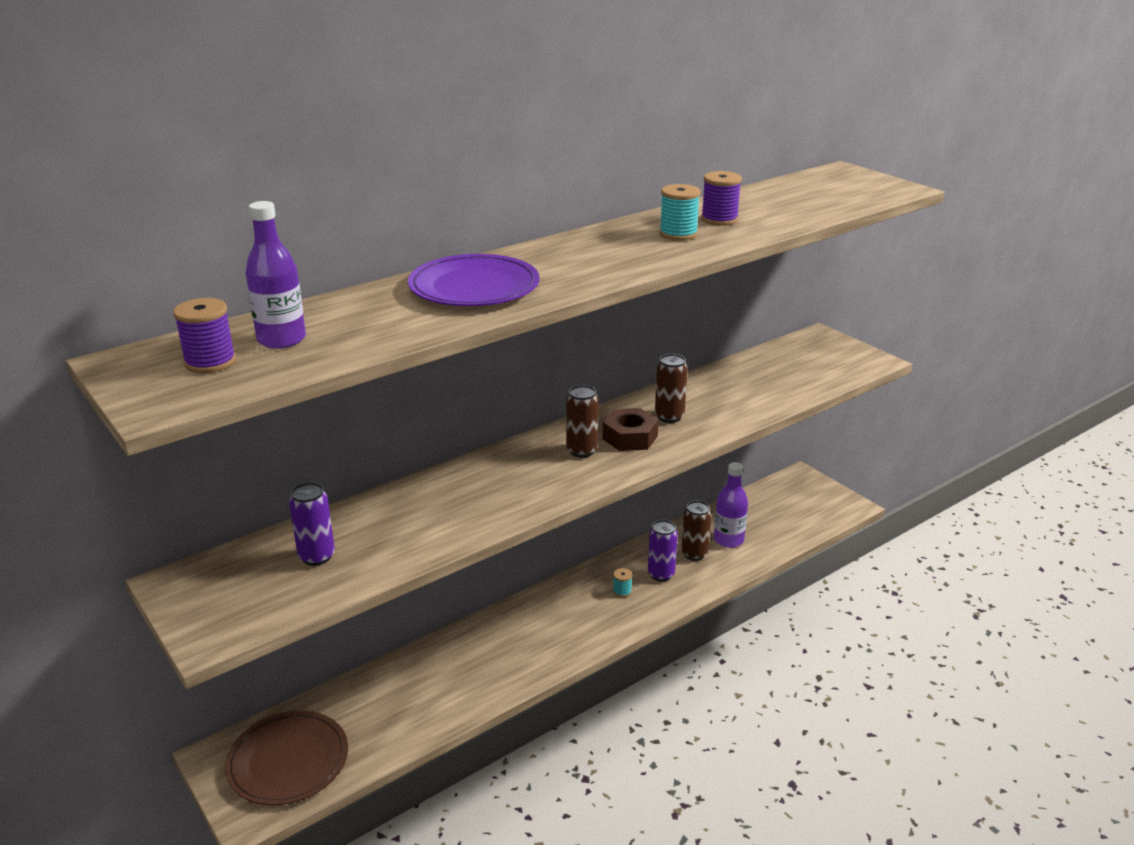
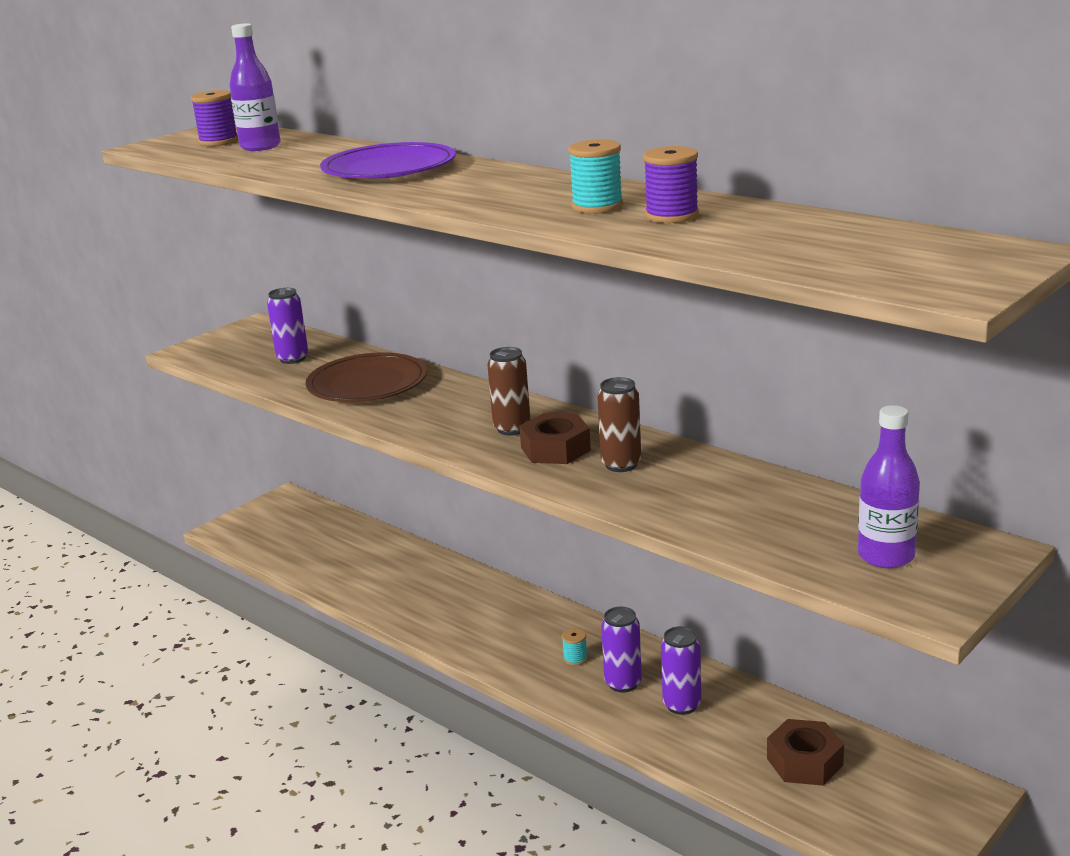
camera: 80 degrees right, 5 degrees down
(288, 761) = (281, 529): brown plate -> brown plate (367, 384)
(694, 554) = (682, 705): brown can -> purple can
(728, 540) = (733, 732): purple bottle -> purple bottle (886, 556)
(763, 520) = (804, 762): none -> brown nut

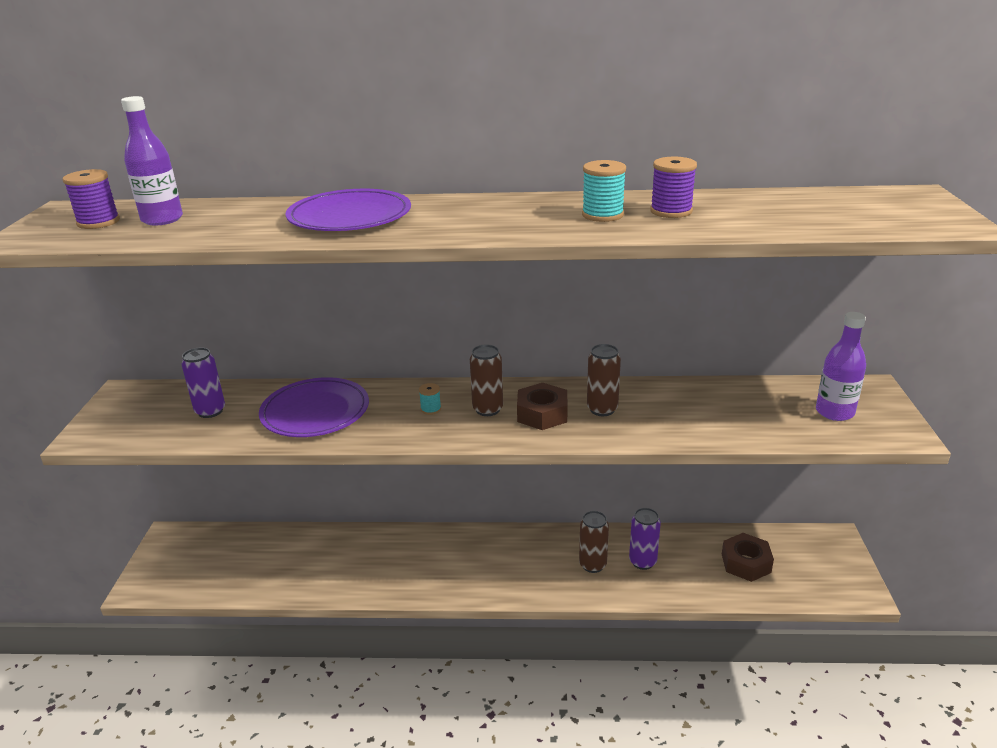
camera: 40 degrees left, 5 degrees up
(367, 384) = (315, 412): brown plate -> purple plate
(575, 658) = (544, 562): turquoise spool -> turquoise spool (431, 409)
(623, 683) = (592, 565): purple can -> brown can

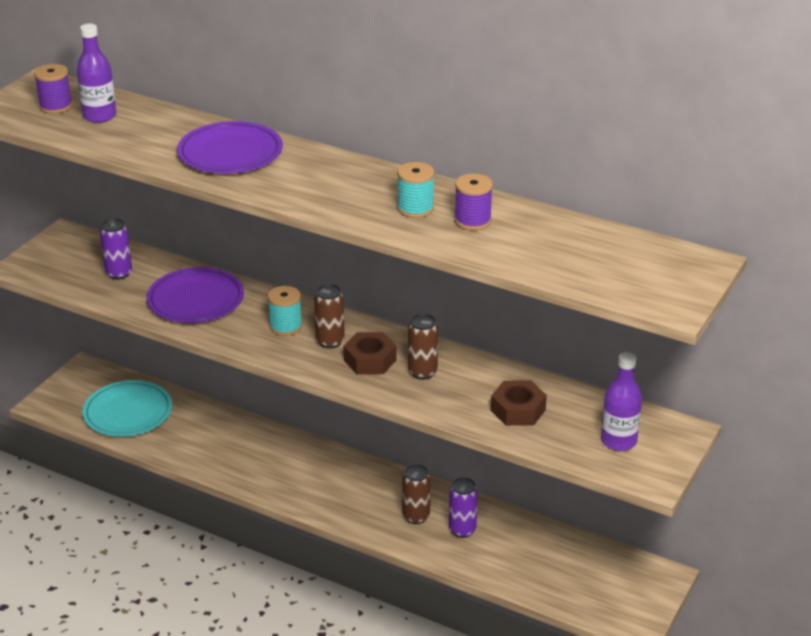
camera: 25 degrees right, 5 degrees up
(239, 564) = (128, 412): none -> turquoise plate
(431, 409) = (285, 326): turquoise spool -> turquoise spool, size x1.72
(746, 563) = (555, 565): brown nut -> brown nut (518, 410)

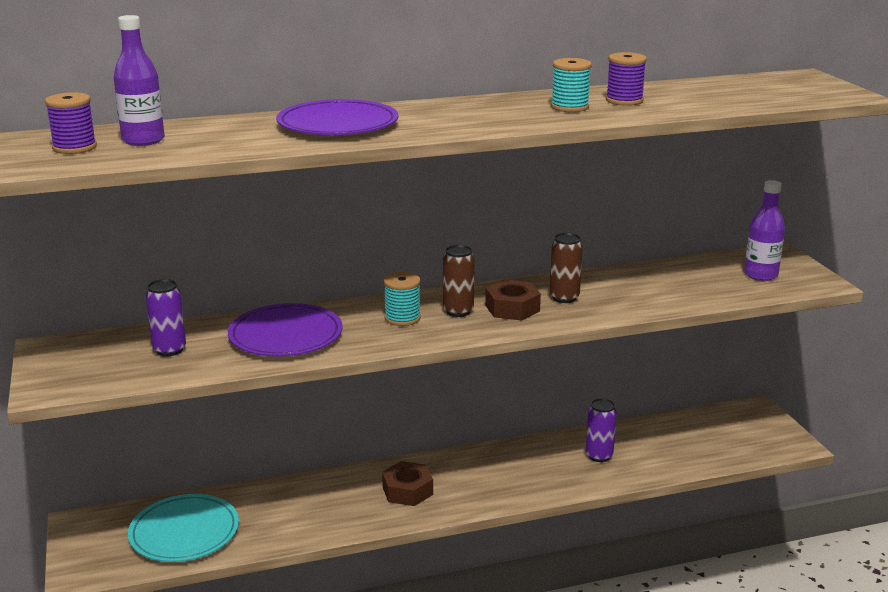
camera: 45 degrees left, 10 degrees down
(416, 517) = (554, 466): brown can -> none
(518, 410) = (670, 288): brown nut -> brown nut (407, 490)

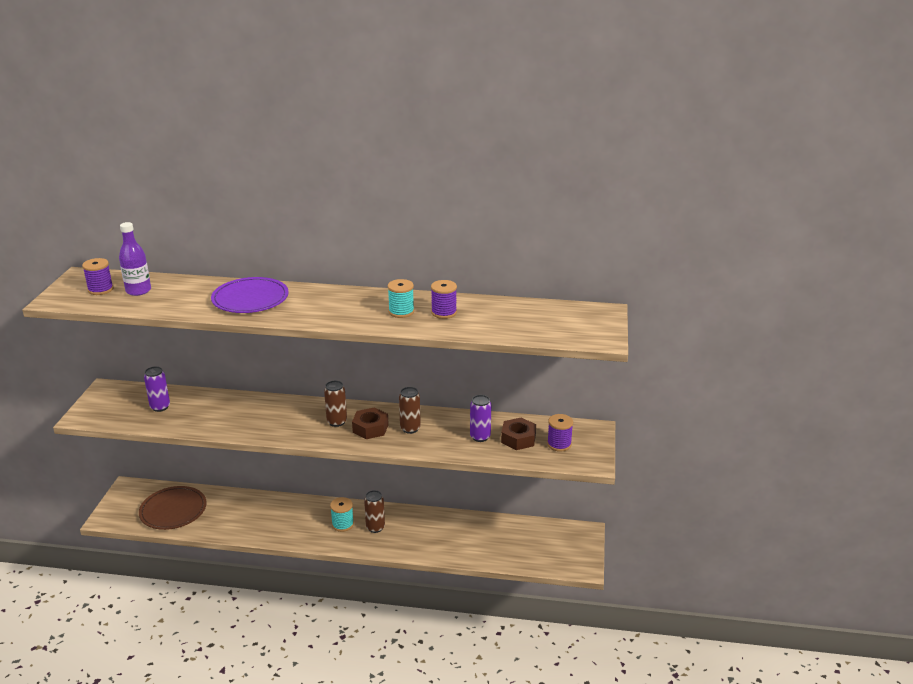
camera: 25 degrees right, 5 degrees up
(184, 532) = (173, 510): turquoise plate -> brown plate
(285, 335) = (226, 413): purple plate -> none
(402, 318) = (300, 418): turquoise spool -> turquoise spool (342, 524)
(407, 490) = (310, 522): brown nut -> brown nut (518, 439)
(502, 473) = (375, 527): none -> brown can
(599, 456) = (445, 534): purple can -> purple can (480, 437)
(760, 275) = (559, 444): purple bottle -> purple spool

